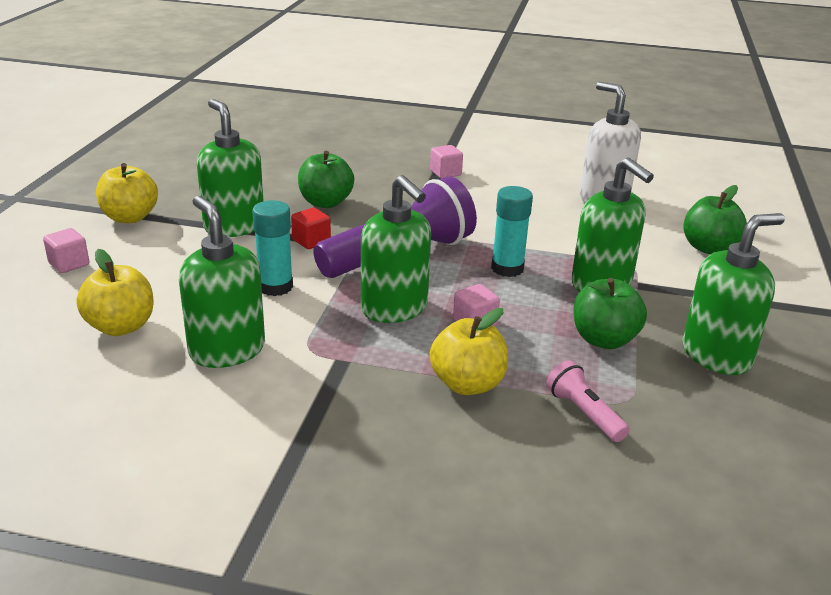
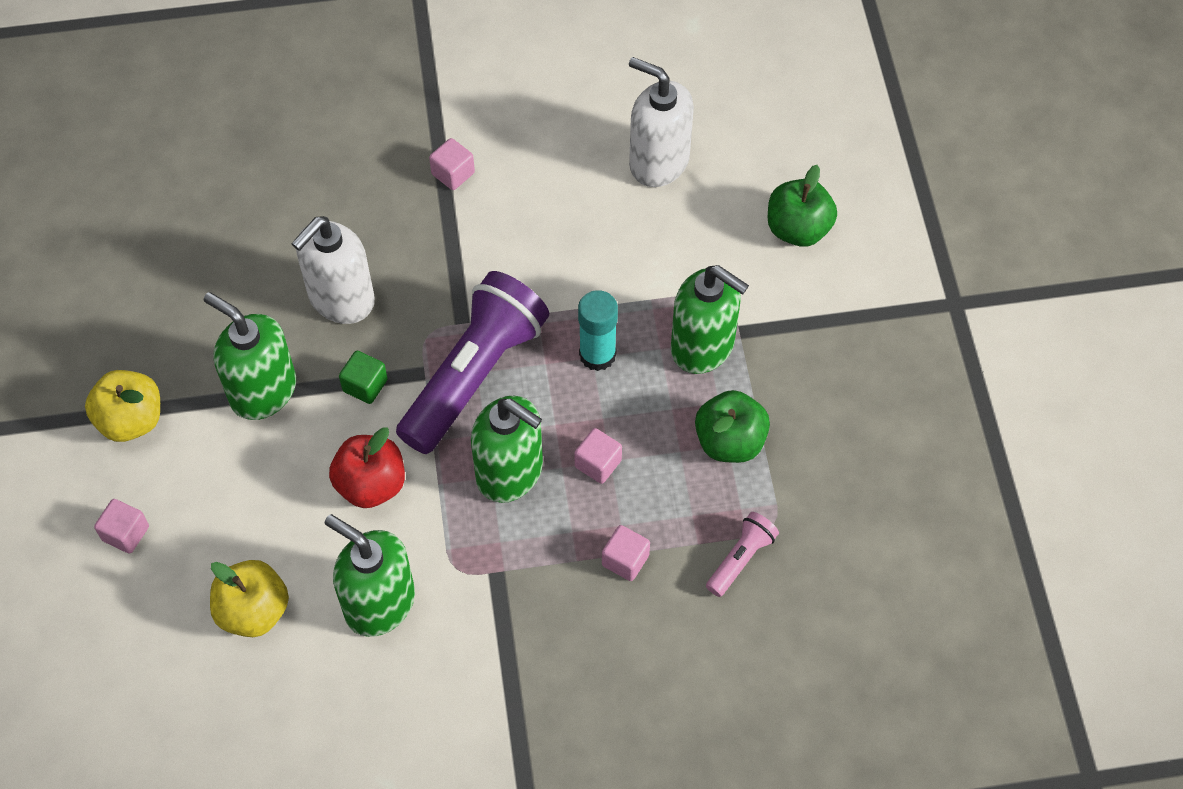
camera: 20 degrees left, 30 degrees up
(275, 287) = (371, 484): turquoise glue stick -> red apple
(311, 241) = (365, 385): red cube -> green cube
(325, 203) = (341, 299): green apple -> white soap dispenser
(467, 384) = (625, 560): yellow apple -> pink cube
(584, 413) = (740, 558): pink flashlight -> pink flashlight turned 90 degrees clockwise
(716, 355) = (839, 425): green soap dispenser -> none

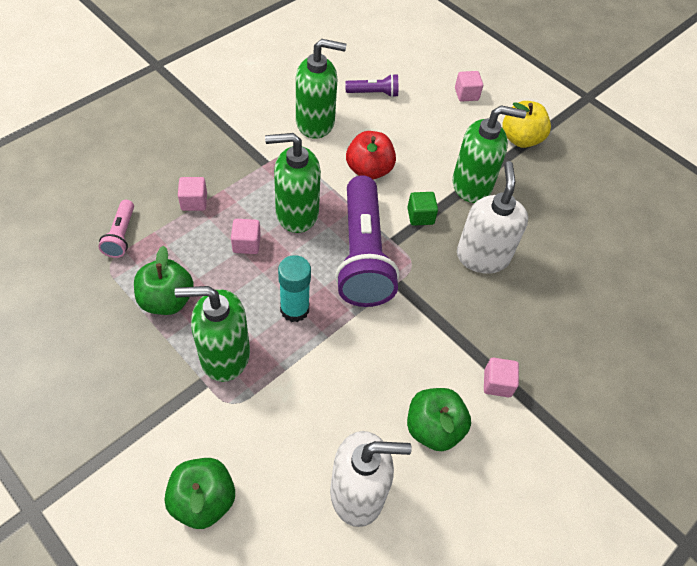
camera: 140 degrees right, 5 degrees down
(254, 611) = (374, 93): yellow apple -> purple flashlight
(549, 172) = (433, 428): none -> green apple

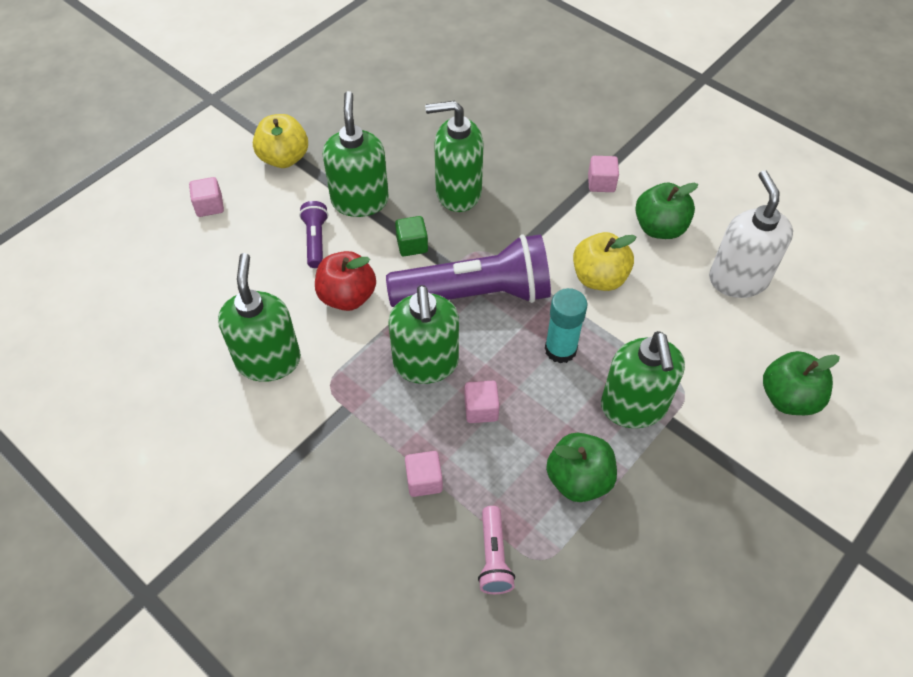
camera: 90 degrees left, 0 degrees up
(121, 235) = (494, 557): pink flashlight -> pink flashlight turned 90 degrees clockwise
(372, 356) = (599, 277): none -> yellow apple
(374, 93) = (209, 300): purple flashlight -> purple flashlight (315, 240)
(482, 256) = (458, 192): white soap dispenser -> green soap dispenser

